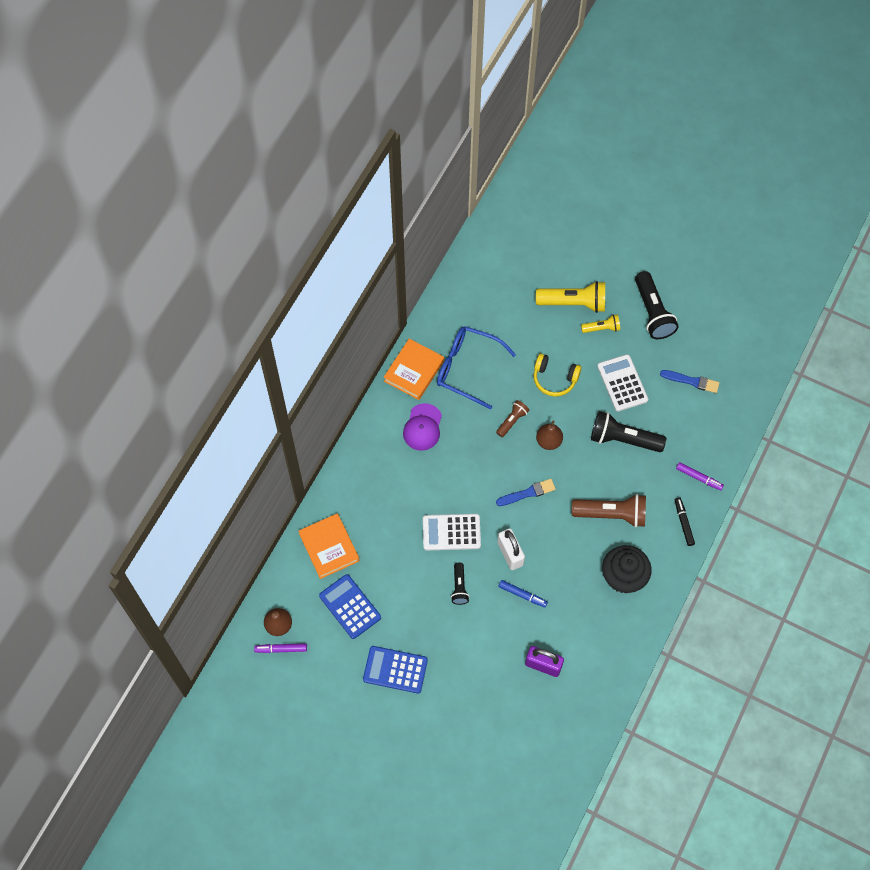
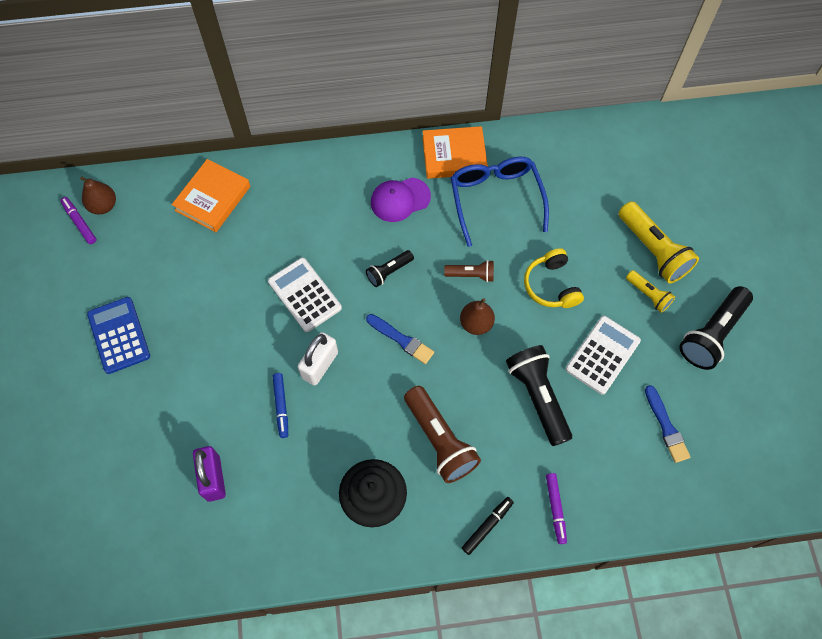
camera: 55 degrees right, 0 degrees up
(350, 606) = (162, 254): blue calculator -> none
(459, 587) = (249, 339): black flashlight -> black flashlight (389, 272)

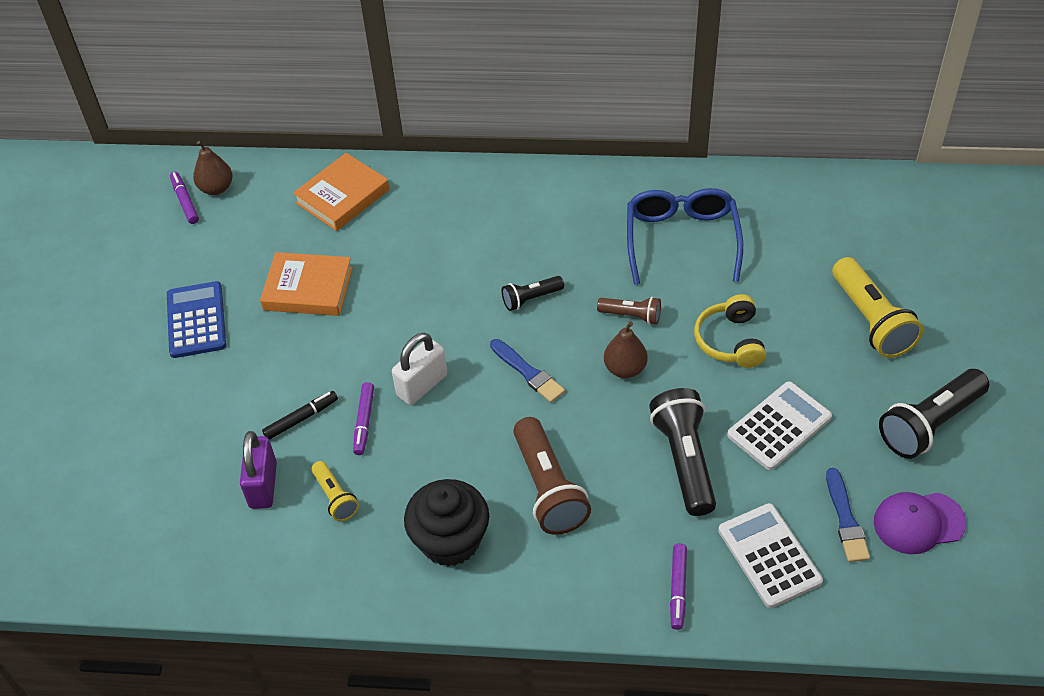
camera: 15 degrees right, 15 degrees down
(281, 406) = (364, 422): blue marker -> purple marker
(304, 295) = (423, 309): white calculator -> white calculator (769, 556)
(400, 200) = (563, 225): purple cap -> purple cap (918, 522)
(454, 156) = (641, 188): orange book -> orange book (308, 289)
(487, 526) = (585, 594): black marker -> black marker (301, 418)
(648, 295) = (854, 368): yellow flashlight -> yellow flashlight (335, 497)

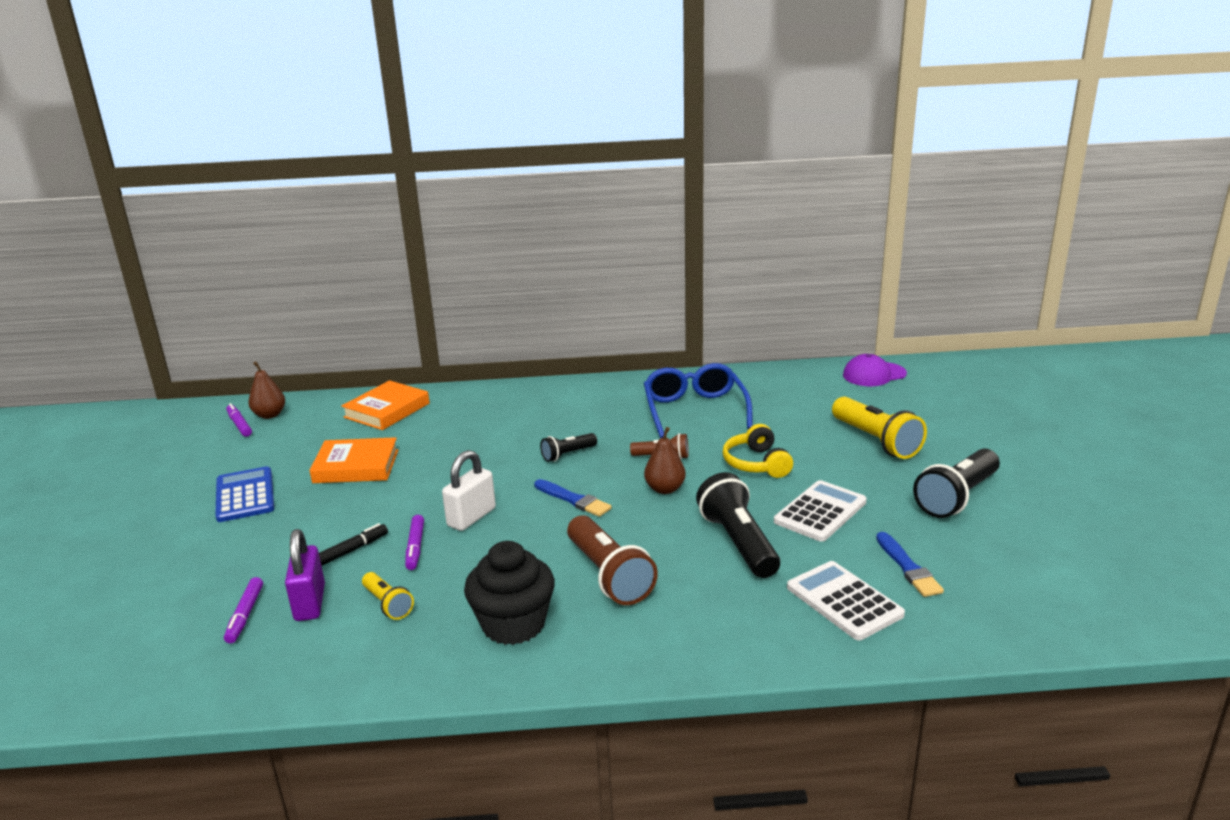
camera: 10 degrees left, 25 degrees down
(678, 589) = (760, 636): purple marker -> purple marker (245, 615)
(918, 522) = (978, 563): purple cap -> purple cap (874, 374)

